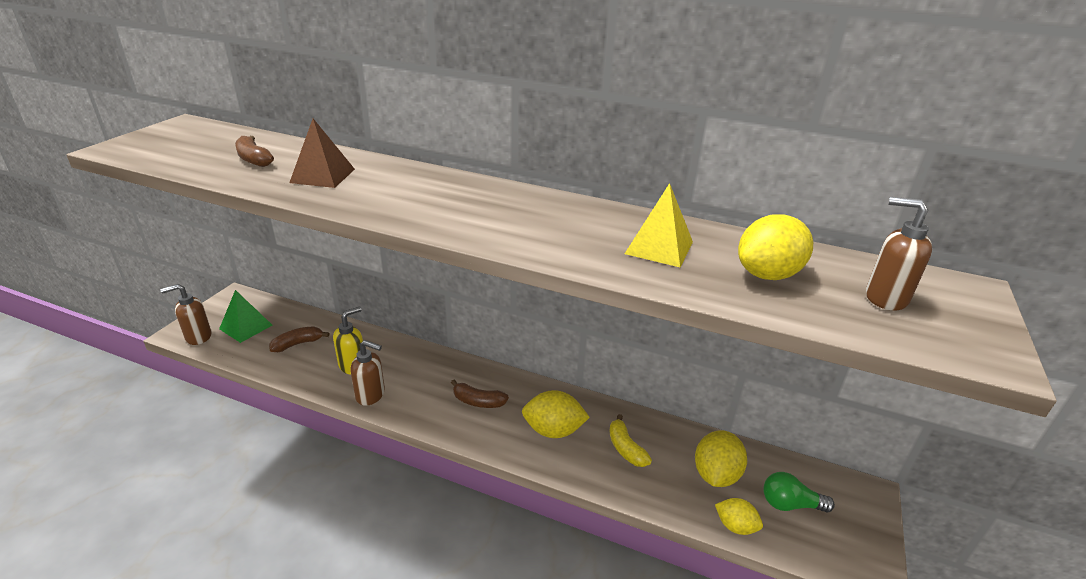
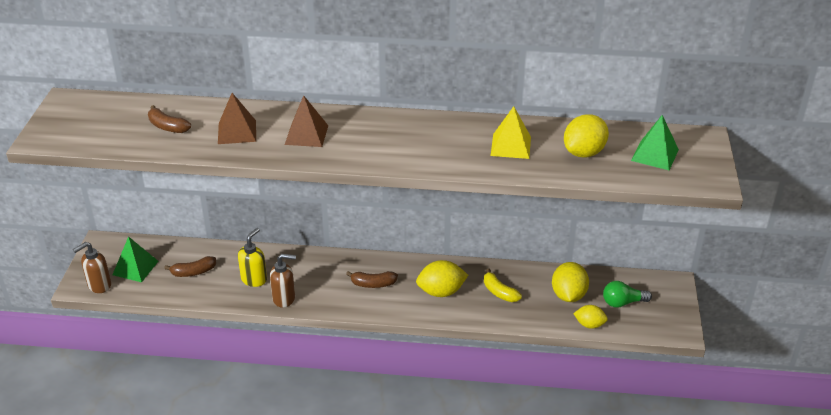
camera: 15 degrees left, 5 degrees up
(298, 344) = (193, 272): brown banana -> brown banana turned 150 degrees counterclockwise
(399, 191) = (306, 135): none -> brown pyramid
(885, 298) = (655, 155): brown soap dispenser -> green pyramid

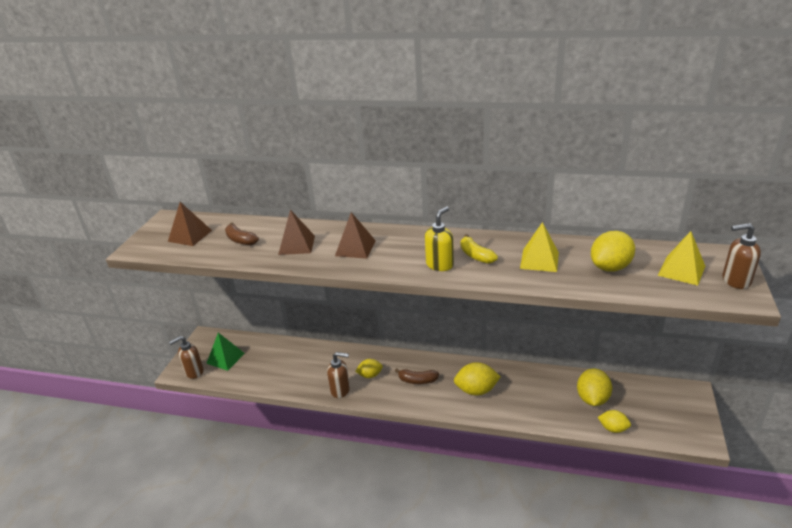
camera: 10 degrees right, 5 degrees down
(102, 122) = (190, 235): none -> brown pyramid
(193, 272) = (270, 363): brown banana -> none
(254, 279) = (318, 372): yellow soap dispenser -> yellow soap dispenser (440, 265)
(317, 280) = (370, 375): none -> yellow lemon
(499, 292) = (528, 393): yellow banana -> yellow banana (476, 255)
(623, 302) = (644, 408): green light bulb -> none
(655, 155) = (681, 270): green pyramid -> yellow pyramid
(705, 165) = (735, 281): none -> brown soap dispenser

